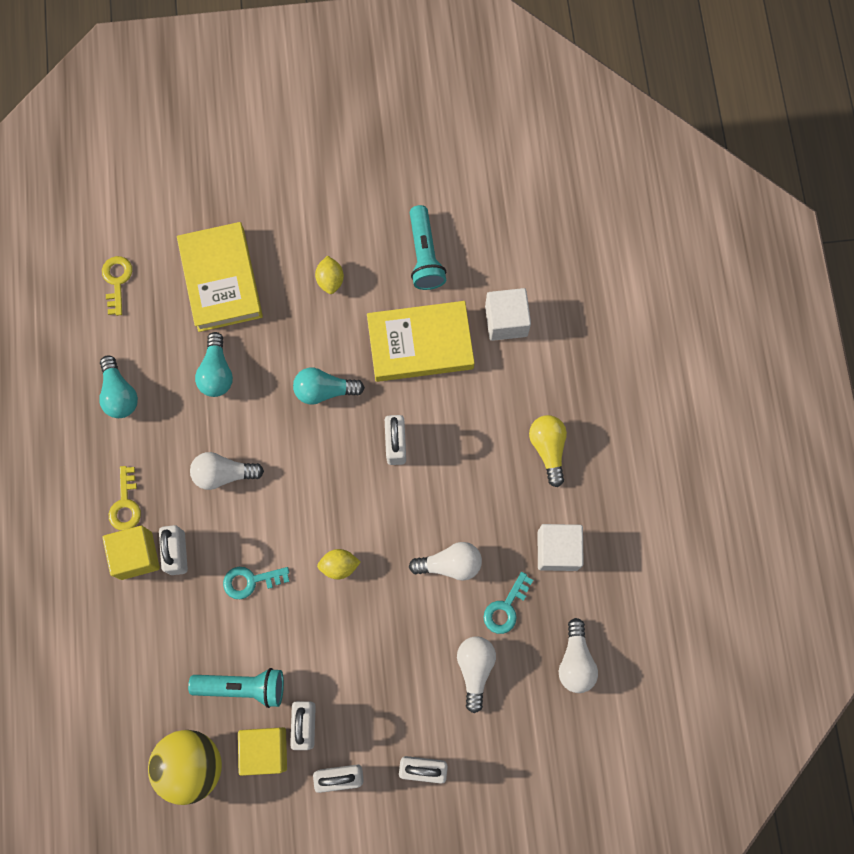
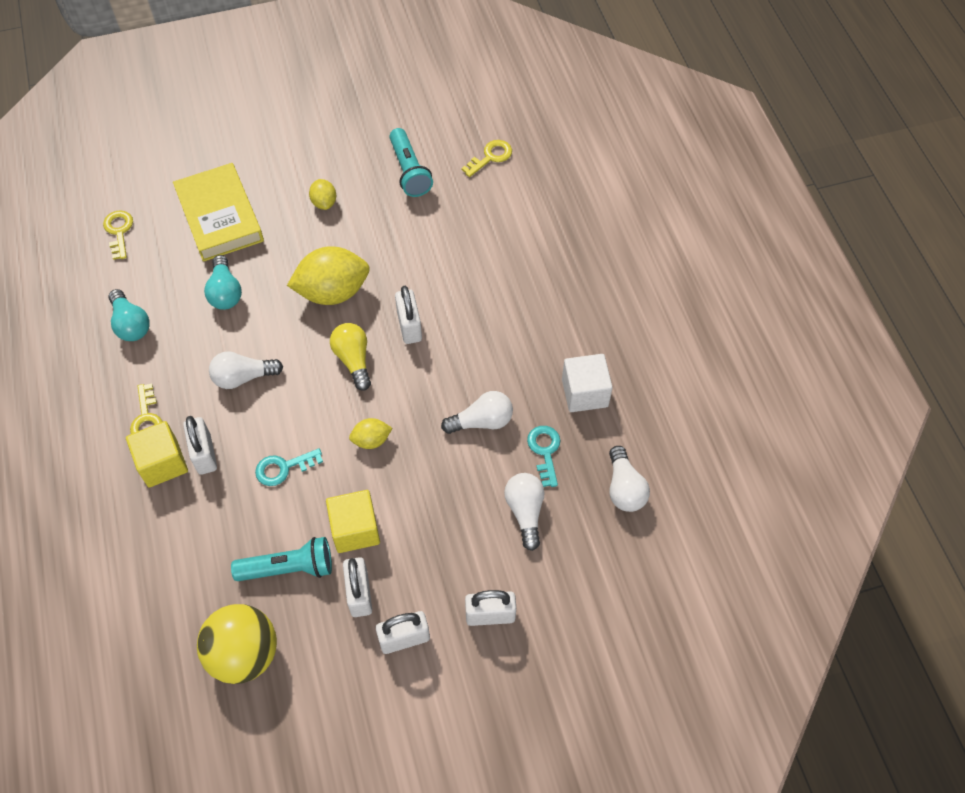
camera: 10 degrees left, 15 degrees down
(265, 750) = (321, 625): yellow cube -> yellow cube (355, 529)
(324, 390) = (333, 292): turquoise light bulb -> yellow lemon
(420, 344) = (418, 241): yellow book -> none
(506, 321) = (495, 211): white cube -> none
(506, 608) = (545, 451): turquoise key -> turquoise key turned 150 degrees clockwise
(513, 251) = (490, 157): none -> yellow key
(548, 449) = (556, 309): yellow light bulb -> yellow light bulb (353, 360)

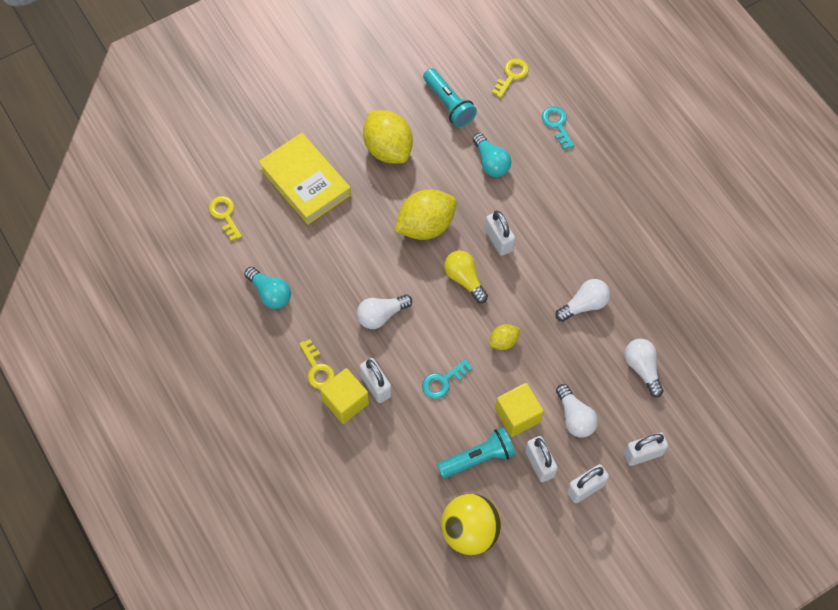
camera: 15 degrees left, 5 degrees up
(225, 292) = (337, 247): turquoise light bulb -> turquoise light bulb (491, 162)
(324, 202) = (388, 148): yellow lemon -> yellow lemon, size x2.03
(545, 451) = (641, 317): turquoise key -> turquoise key (557, 124)
(584, 393) = (656, 262): white cube -> none
(624, 488) = (710, 331): white light bulb -> white light bulb (575, 417)

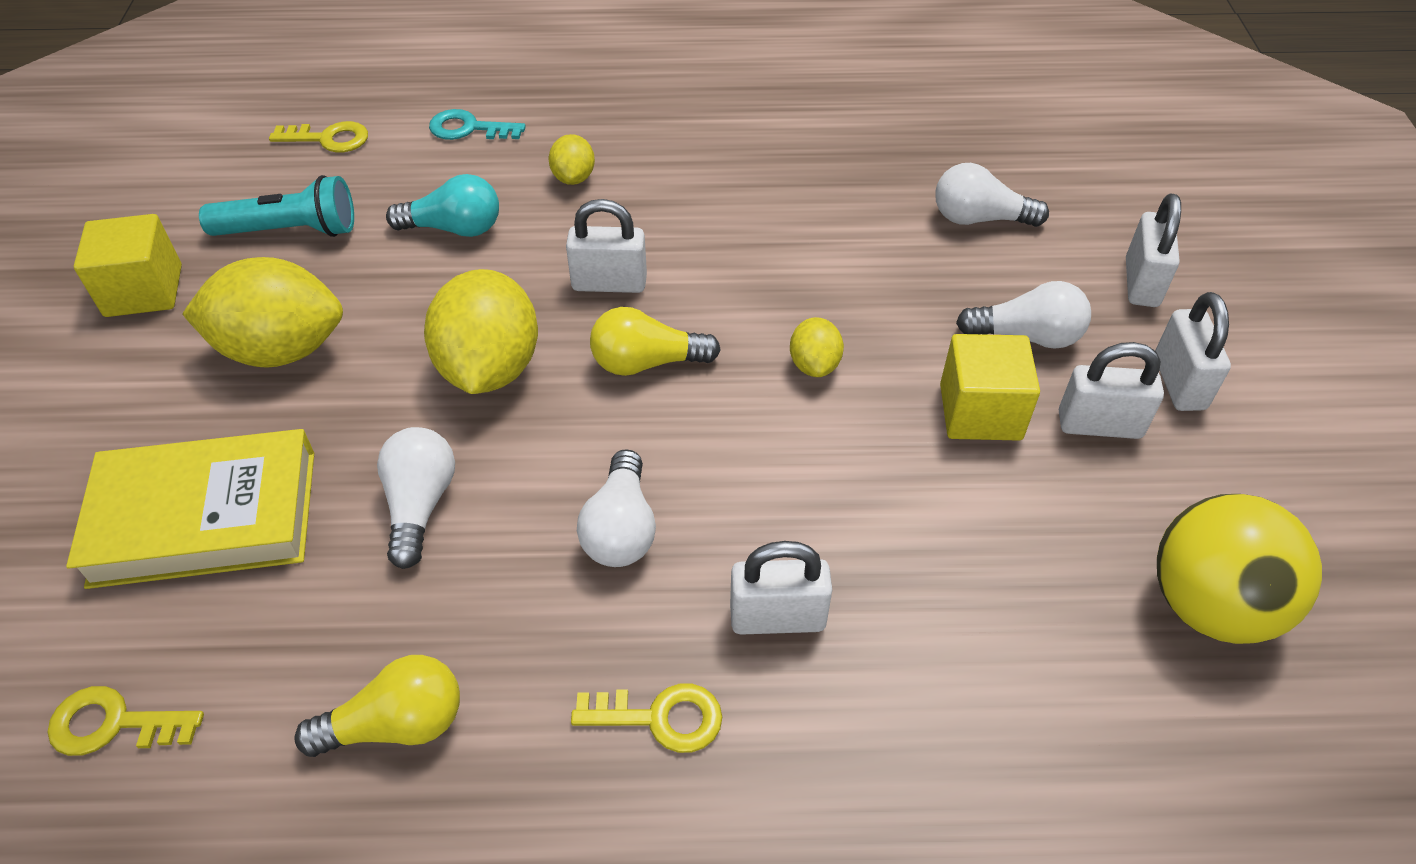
camera: 60 degrees left, 15 degrees down
(270, 293) = (396, 724): turquoise light bulb -> yellow light bulb
(345, 401) = (779, 698): yellow cube -> yellow cube (144, 291)
(443, 381) = (839, 493): turquoise key -> none
(478, 458) = (1044, 514): turquoise flashlight -> none
(511, 75) = (328, 139): yellow key -> yellow key turned 120 degrees clockwise
(554, 187) = (573, 178): none -> yellow lemon
(584, 305) = (816, 234): white light bulb -> white light bulb (420, 505)

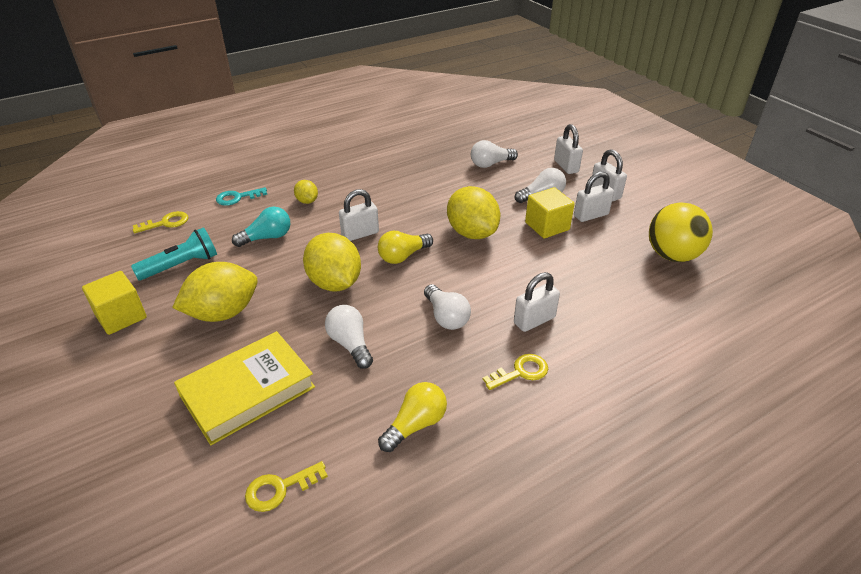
camera: 30 degrees left, 10 degrees down
(814, 365) = (472, 233): yellow lemon -> yellow lemon, size x2.03

